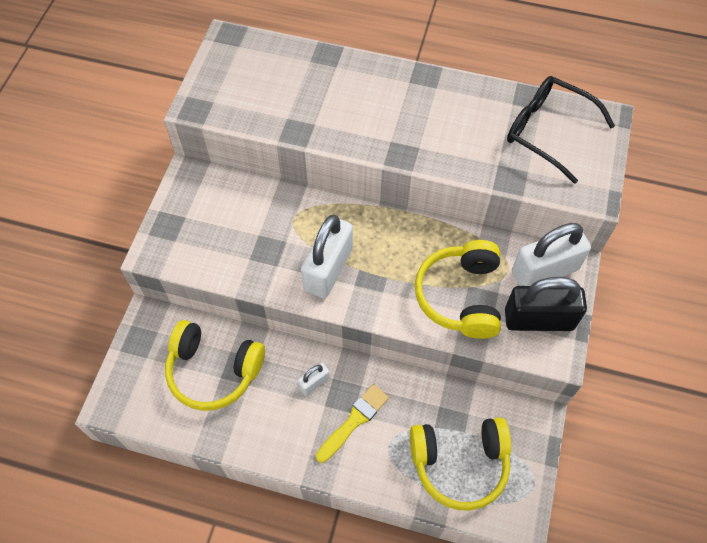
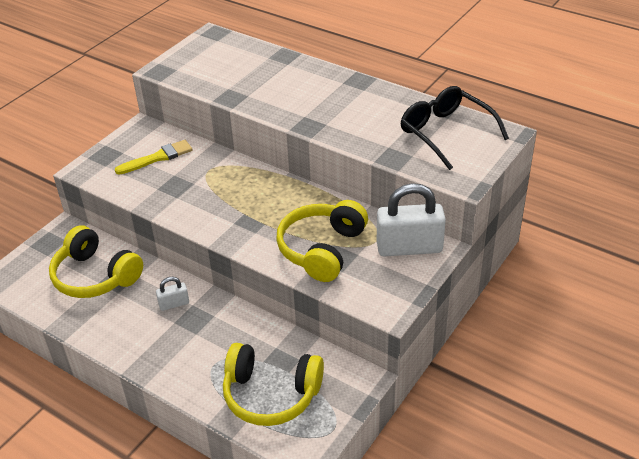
camera: 20 degrees right, 20 degrees down
(328, 269) = (218, 208): white padlock -> none
(354, 421) = (193, 339): yellow brush -> yellow brush (157, 158)
(539, 319) = (385, 280): black padlock -> none

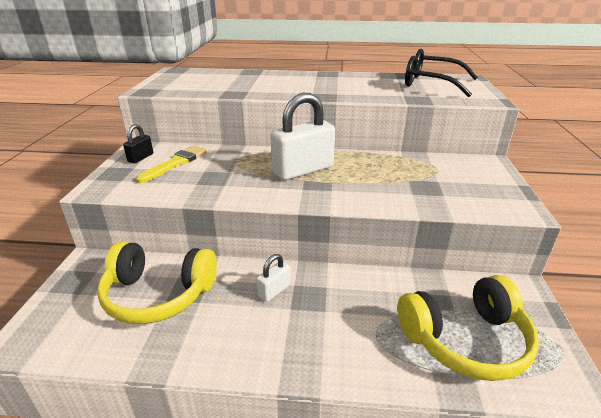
camera: 30 degrees left, 10 degrees down
(135, 141) = (140, 158): none -> black padlock
(322, 249) = (405, 185): yellow headphones -> none
(409, 247) = (469, 166): white padlock -> white padlock (303, 170)

